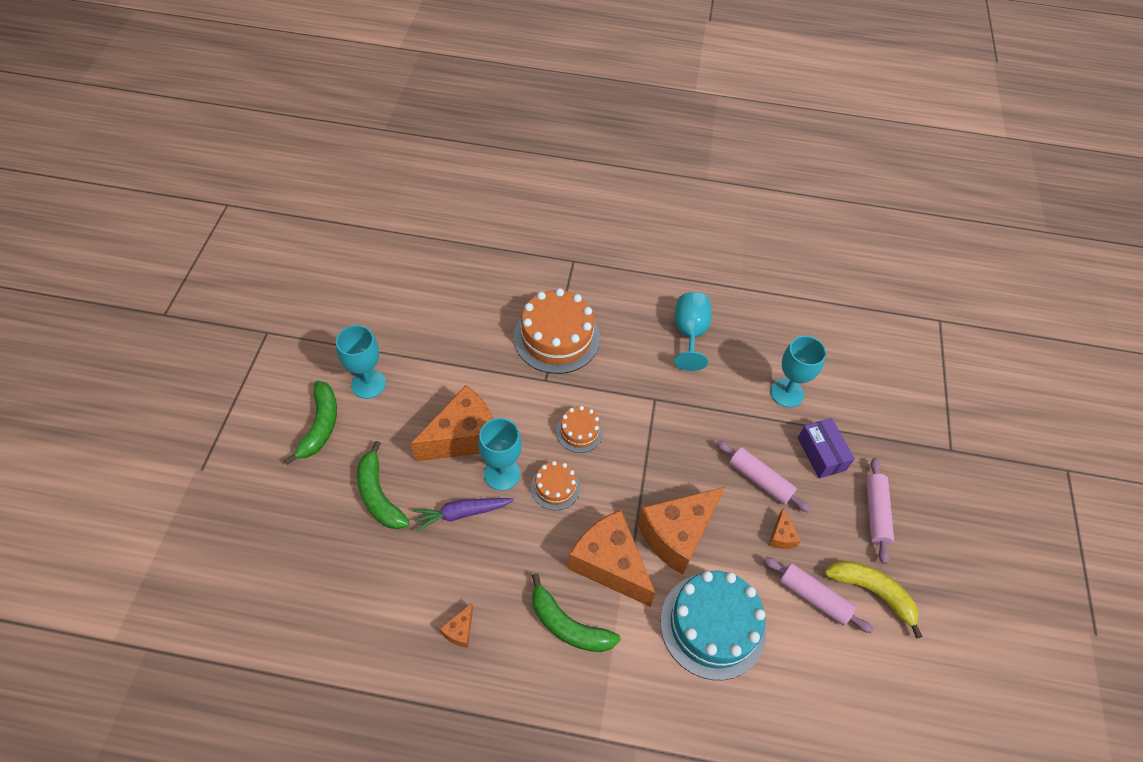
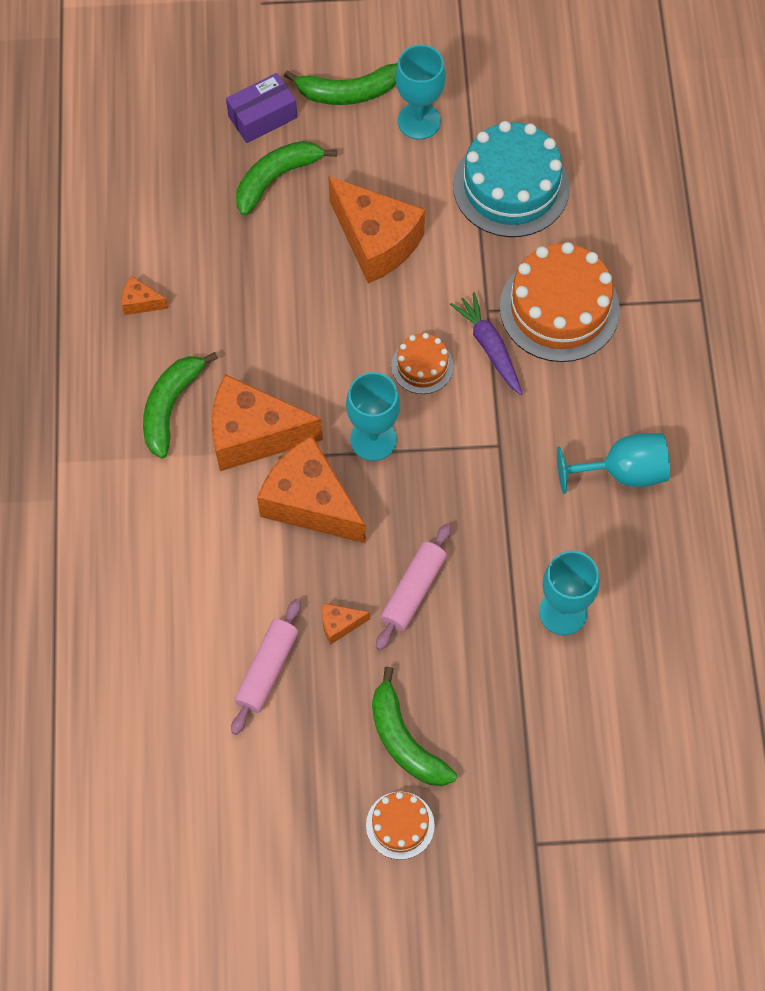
camera: 80 degrees right, 10 degrees up
(461, 513) = (276, 267): purple carrot -> purple carrot (489, 347)
(502, 474) = (338, 295): turquoise goblet -> turquoise goblet (373, 439)
(555, 487) = (336, 356): orange cake -> orange cake (400, 825)
(609, 564) = (253, 435): orange cheese -> orange cheese turned 120 degrees counterclockwise
(713, 625) = (205, 559): turquoise cake -> turquoise cake (511, 186)
(821, 454) = (476, 665): purple box -> purple box (262, 117)
(872, 592) = (291, 740): yellow banana -> none
(875, 513) = (404, 740): pink rolling pin -> green banana

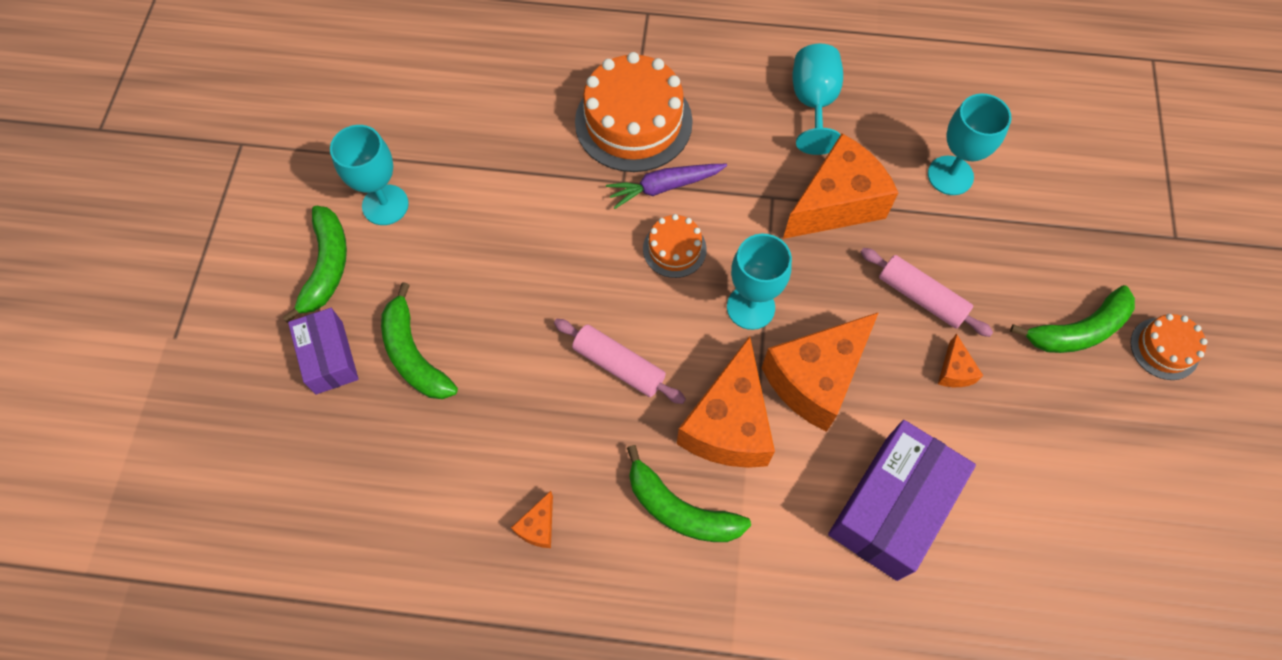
camera: 80 degrees left, 0 degrees up
(197, 577) = (891, 507): none -> purple box
(267, 670) = (1002, 449): pink rolling pin -> pink rolling pin (619, 365)
(376, 241) = (519, 268): orange cheese -> orange cheese (836, 203)
(511, 186) = (487, 137): turquoise cake -> none

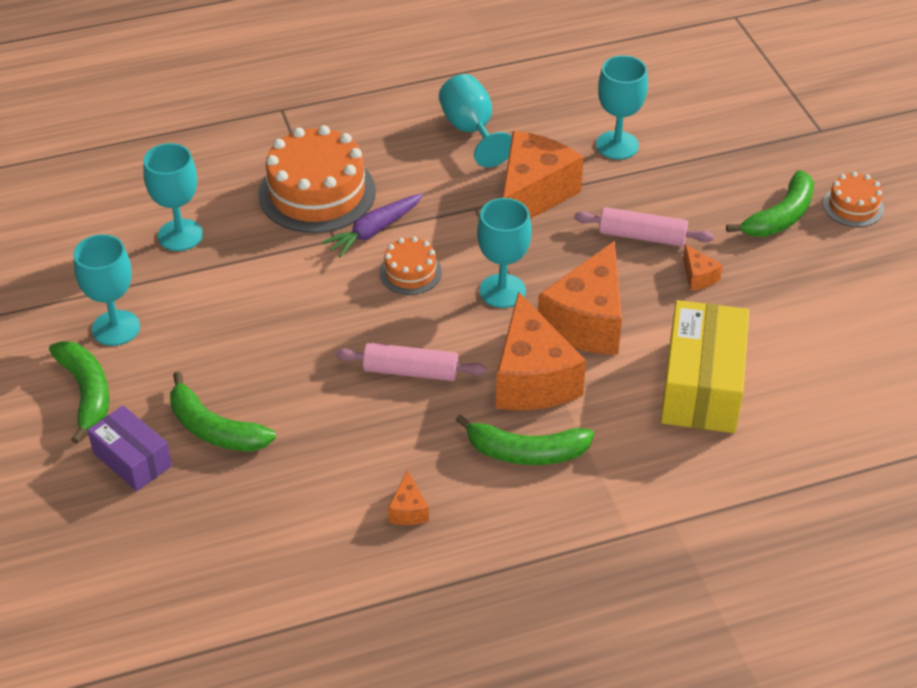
camera: 25 degrees left, 20 degrees down
(489, 123) = (180, 235): none -> turquoise goblet
(891, 507) = (701, 386): purple box -> yellow box

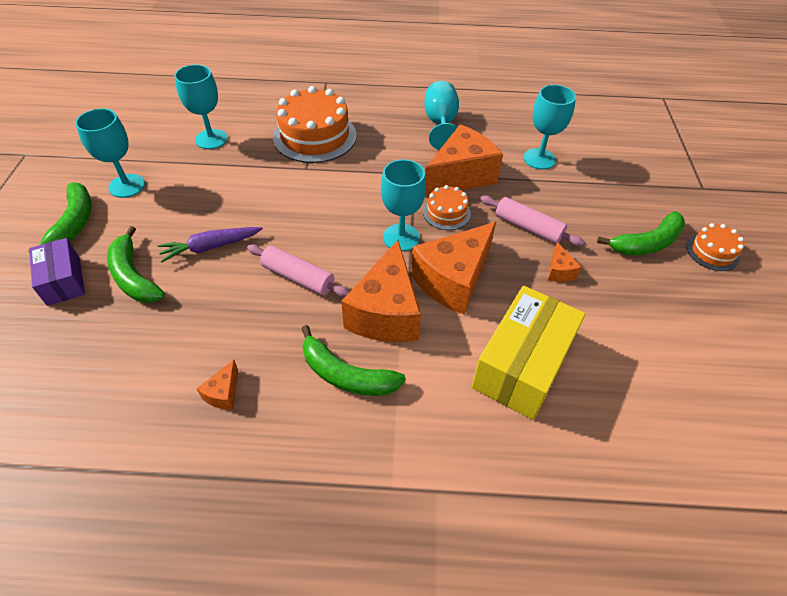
camera: 20 degrees right, 5 degrees up
(374, 231) = (336, 170): purple carrot -> purple carrot (210, 247)
(410, 272) = (343, 205): orange cake -> orange cake (446, 213)

